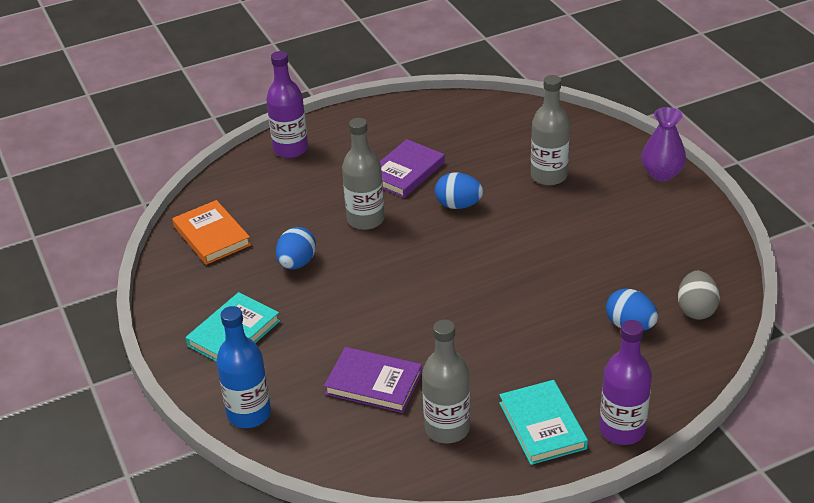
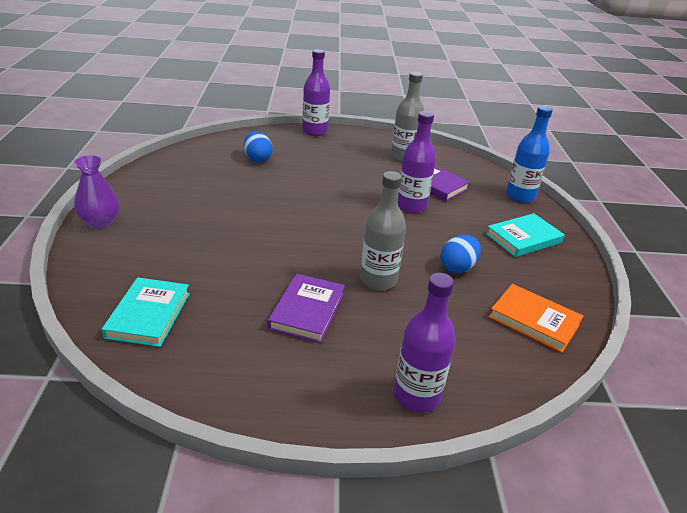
camera: 160 degrees left, 5 degrees down
(212, 236) = (534, 320): orange book -> orange book turned 45 degrees counterclockwise
(384, 328) = (411, 206): none -> purple bottle
(406, 172) = (307, 311): purple book -> purple book turned 45 degrees counterclockwise
(458, 205) = (288, 261): blue egg -> none
(542, 425) = (352, 143): turquoise book -> turquoise book (148, 315)
(548, 176) = (186, 255): grey bottle -> none
(696, 309) = (211, 152): grey egg -> none

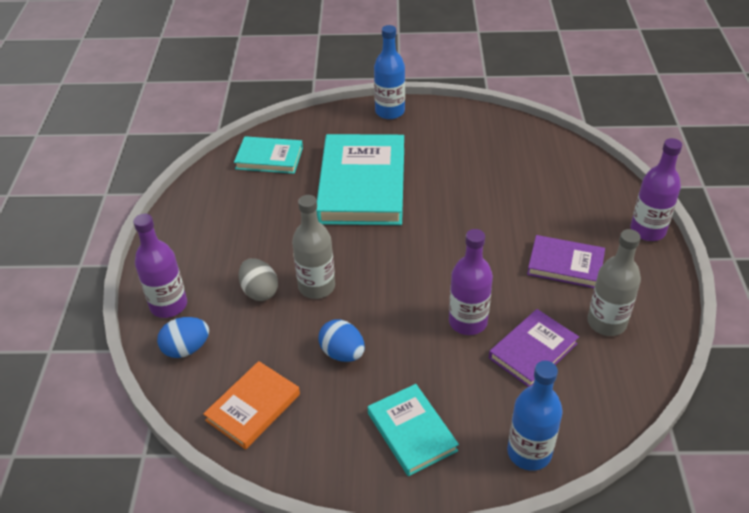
camera: 95 degrees right, 10 degrees up
(100, 222) = (390, 111): purple vase -> blue bottle
(226, 246) = (362, 185): none -> turquoise book
(257, 159) = (543, 187): blue egg -> blue egg (186, 349)
(307, 311) = (272, 240): purple book -> purple book (565, 265)
(387, 319) = (259, 291): none -> grey egg

